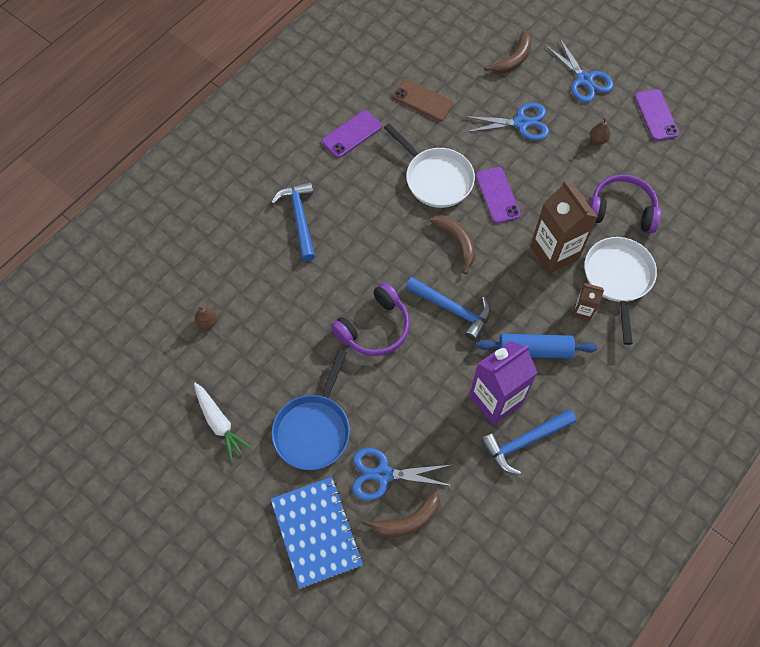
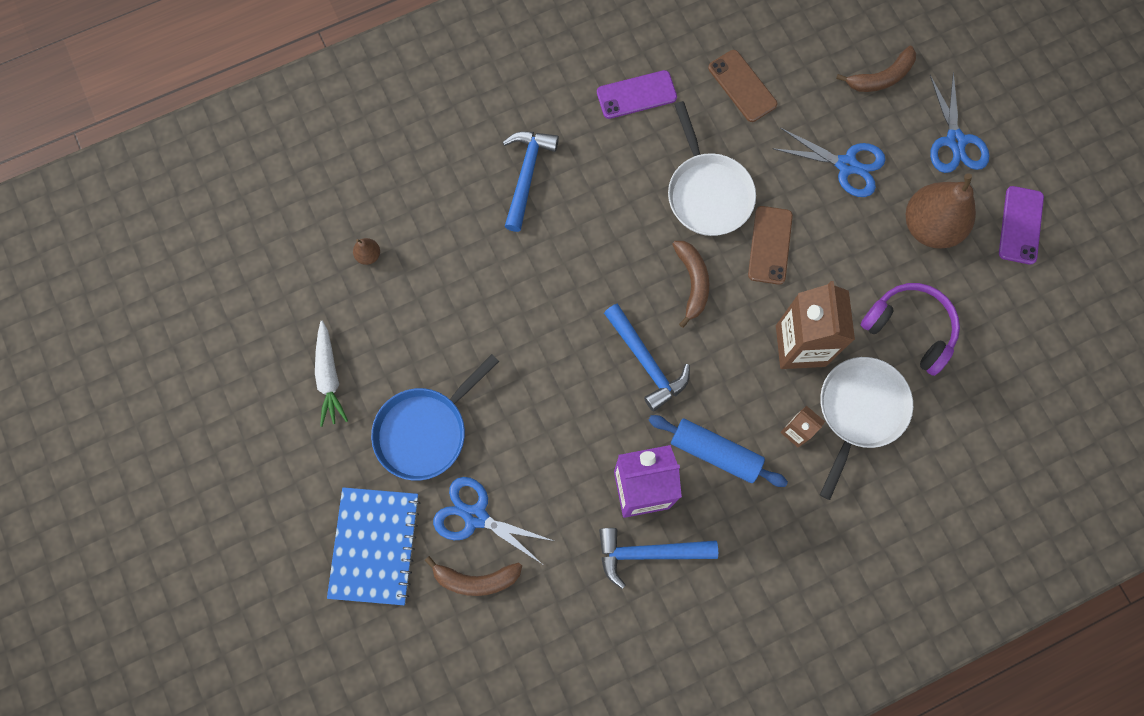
camera: 25 degrees right, 10 degrees up
(374, 328) = (547, 344): purple headphones -> none
(497, 195) = (770, 245): purple phone -> brown phone
(598, 139) = (929, 226): brown pear -> brown pear, size x2.46

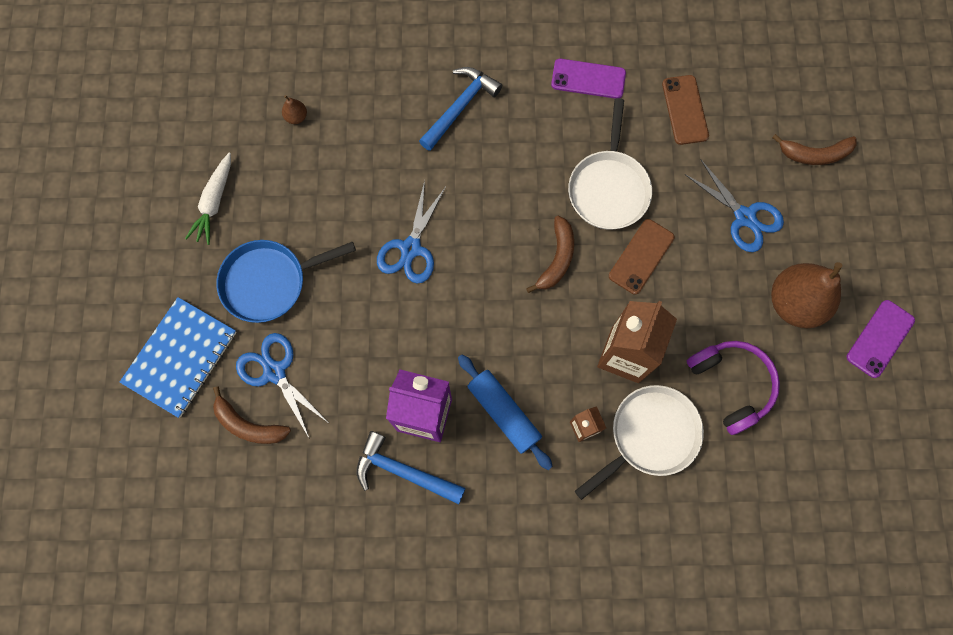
camera: 25 degrees right, 0 degrees up
(646, 362) = (483, 308): blue hammer -> none
(955, 141) = (855, 238): blue scissors -> blue scissors (411, 248)

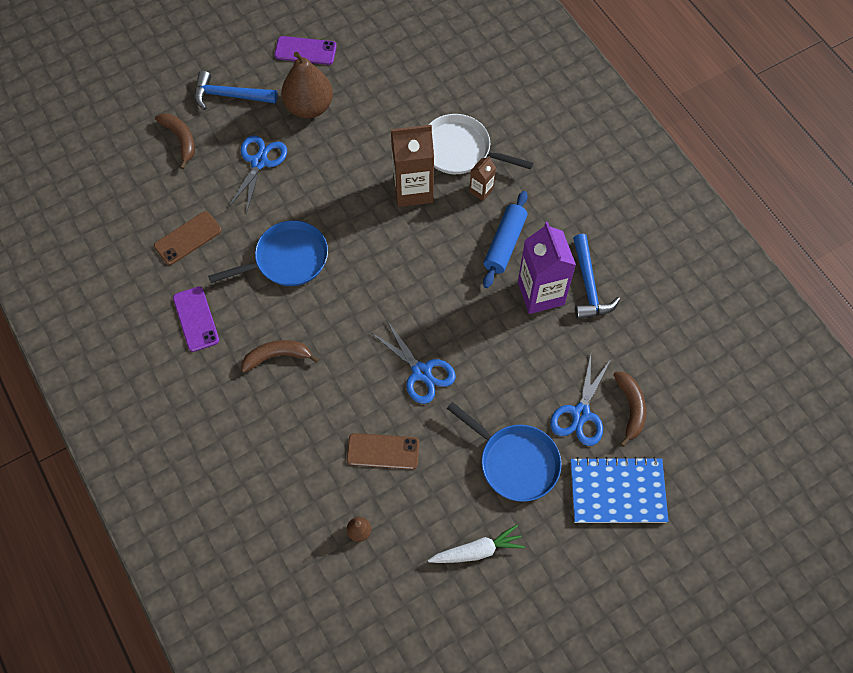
camera: 120 degrees left, 10 degrees down
(411, 248) = (421, 372): blue scissors -> blue scissors turned 60 degrees clockwise
(460, 107) = (275, 402): blue hammer -> blue hammer (230, 95)
(557, 258) = (366, 267): brown banana -> brown banana (277, 356)
(608, 188) = (287, 259): white pan -> blue pan
(641, 256) = (331, 213): brown phone -> brown phone (383, 451)
(731, 385) = (393, 119): purple headphones -> none

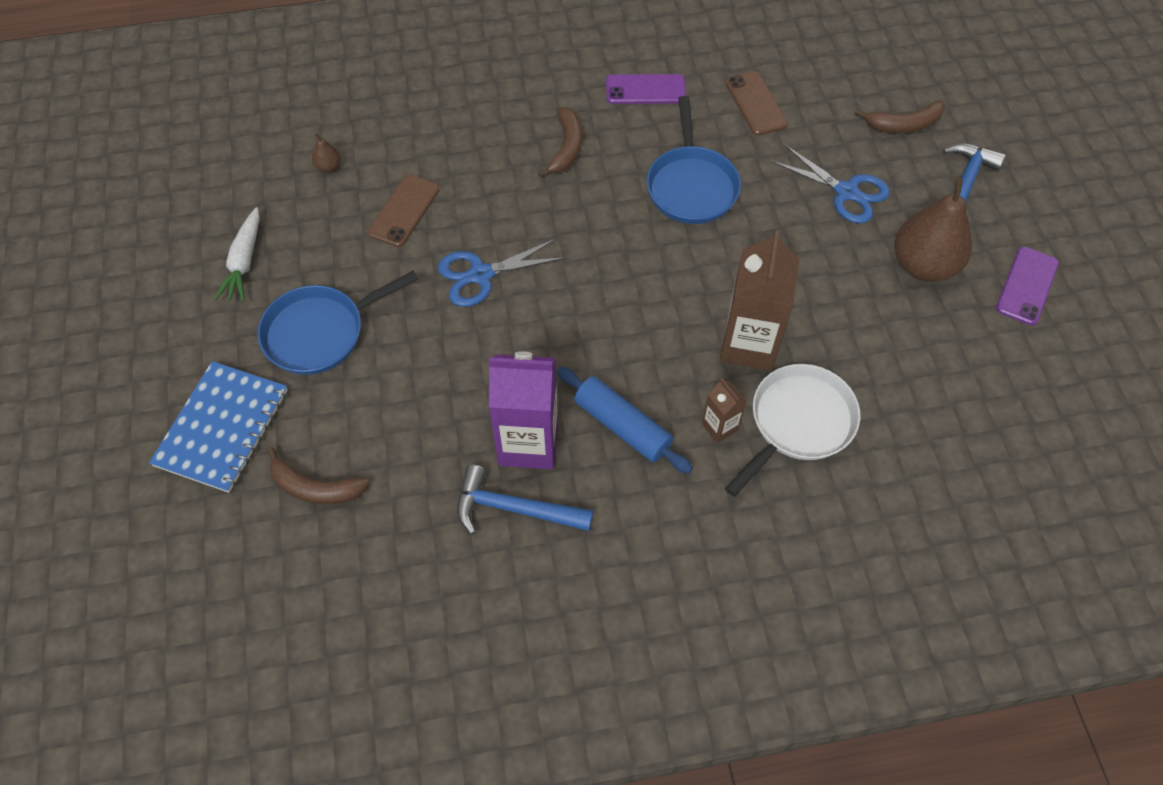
camera: 110 degrees right, 5 degrees down
(580, 414) = (339, 425): blue scissors -> none

